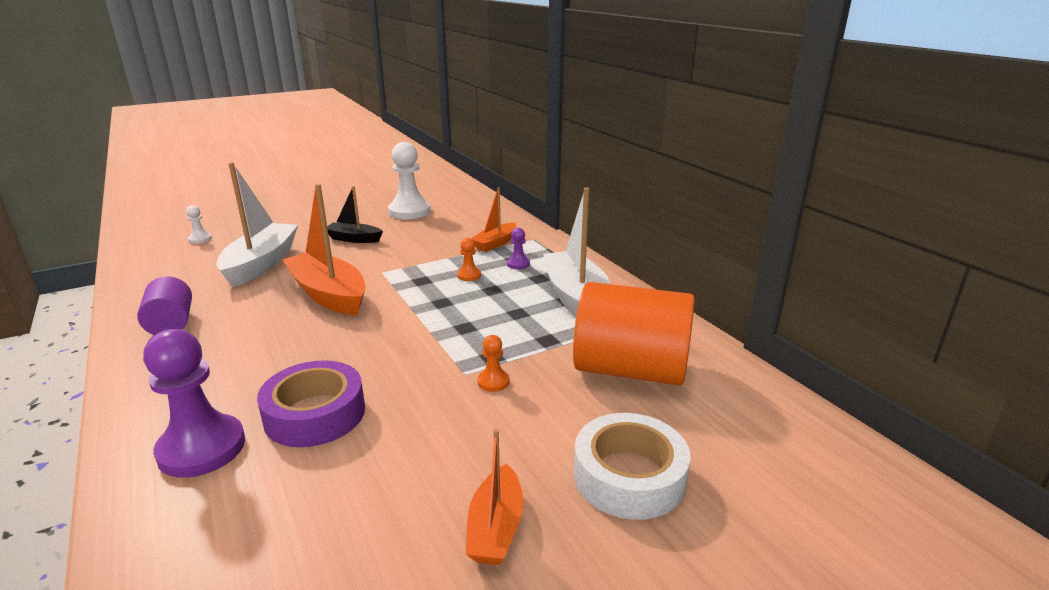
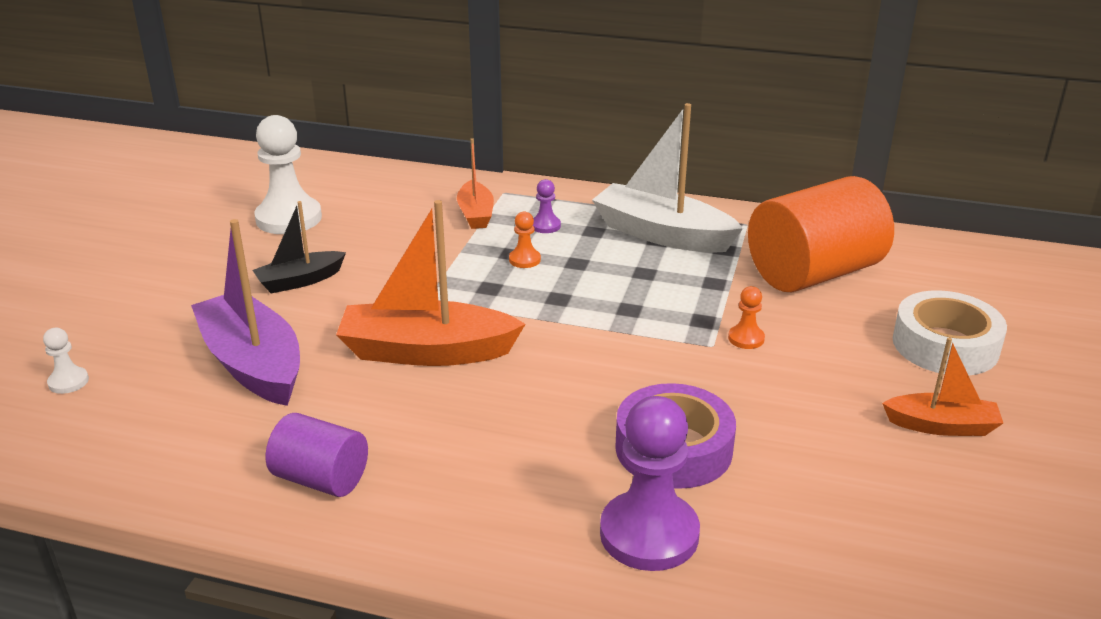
camera: 45 degrees left, 5 degrees up
(261, 264) = (253, 364): white boat -> purple boat
(496, 528) = (941, 426): orange boat -> orange boat turned 45 degrees counterclockwise

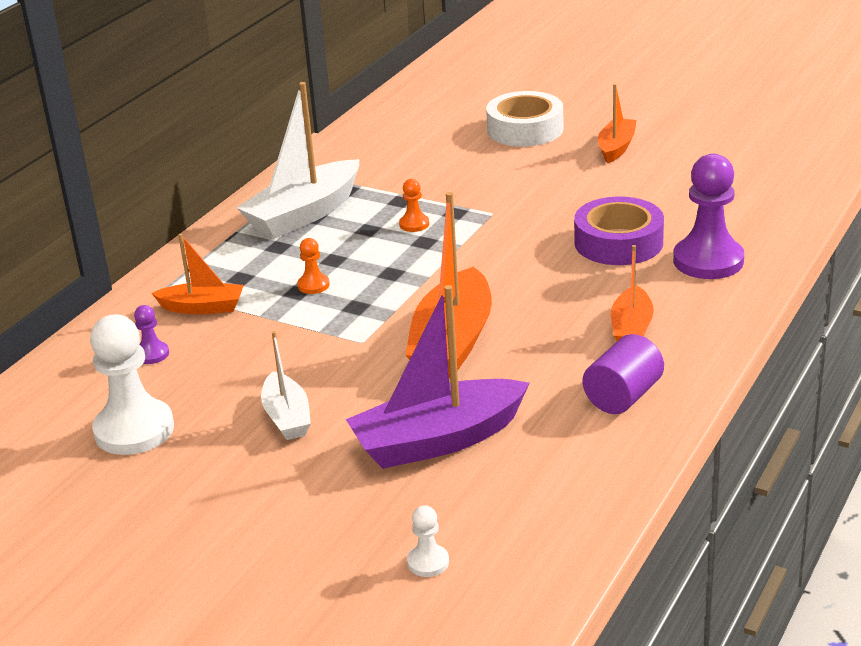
camera: 75 degrees left, 0 degrees up
(300, 281) = (287, 417): black boat -> white boat
(466, 475) = (631, 328): none -> orange boat
(545, 226) = (252, 270): purple pawn -> purple pawn (152, 354)
(746, 338) = (488, 198): orange pawn -> orange pawn (414, 224)
(813, 273) = (406, 159): orange cylinder -> none

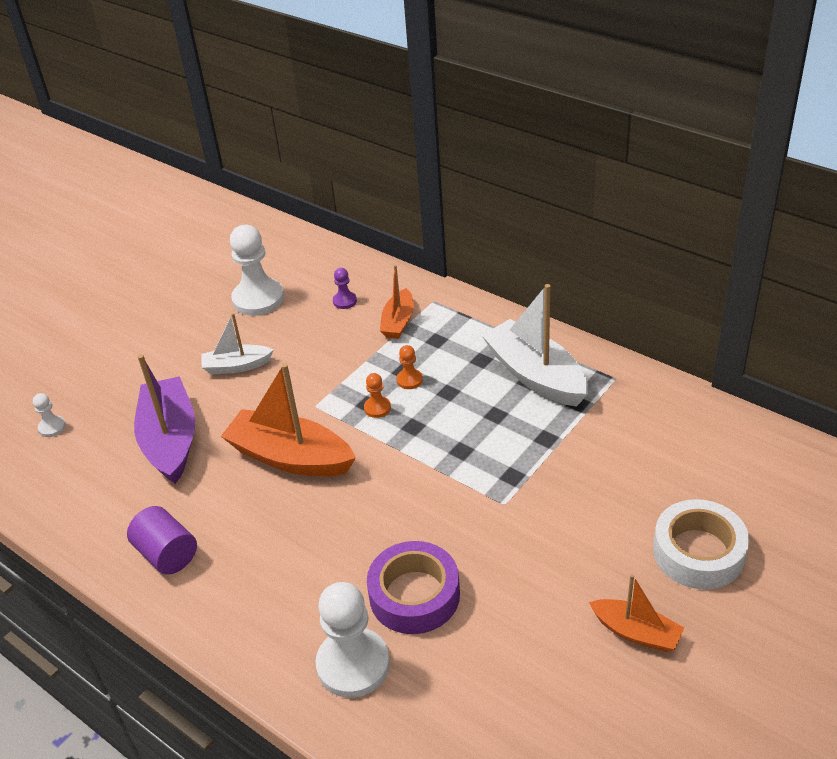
camera: 100 degrees right, 10 degrees up
(414, 224) = (496, 445): orange pawn -> orange pawn (377, 408)
(631, 328) = (260, 577): orange boat -> none
(708, 261) = (353, 664): purple pawn -> white pawn

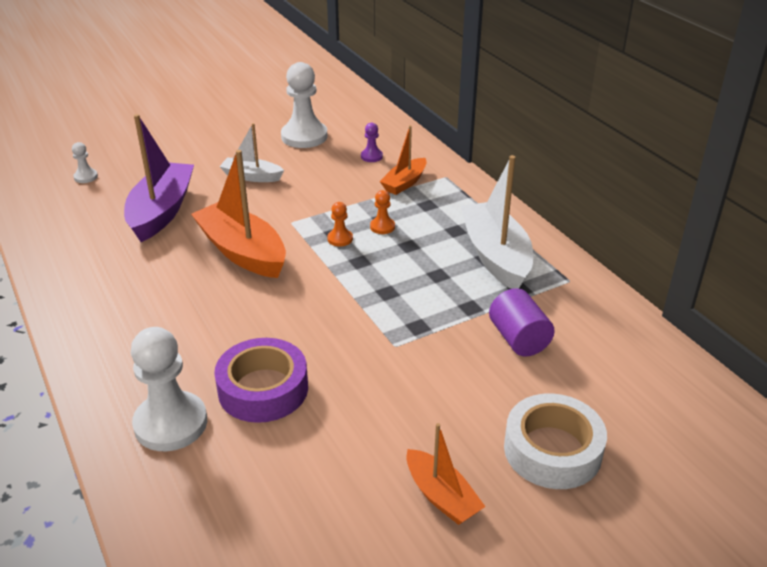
camera: 20 degrees right, 5 degrees down
(167, 554) = (95, 288): purple cylinder -> purple cylinder (518, 339)

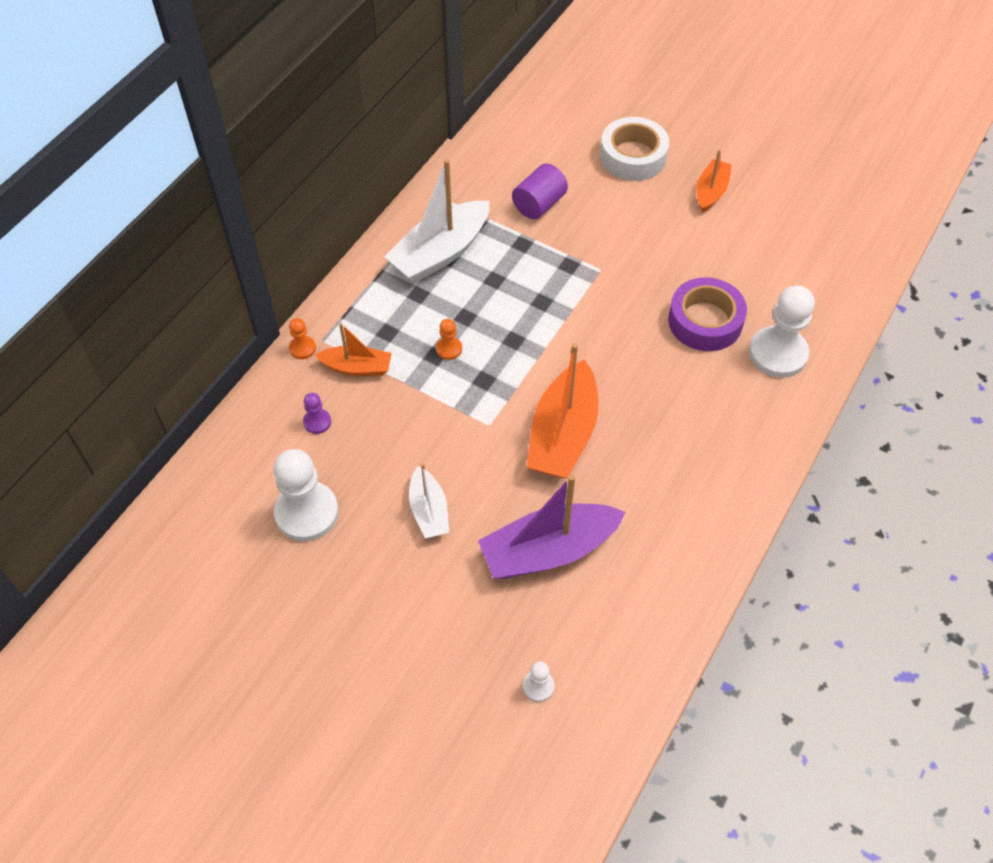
camera: 120 degrees left, 20 degrees up
(340, 239) = (490, 371): orange pawn -> orange pawn (302, 348)

